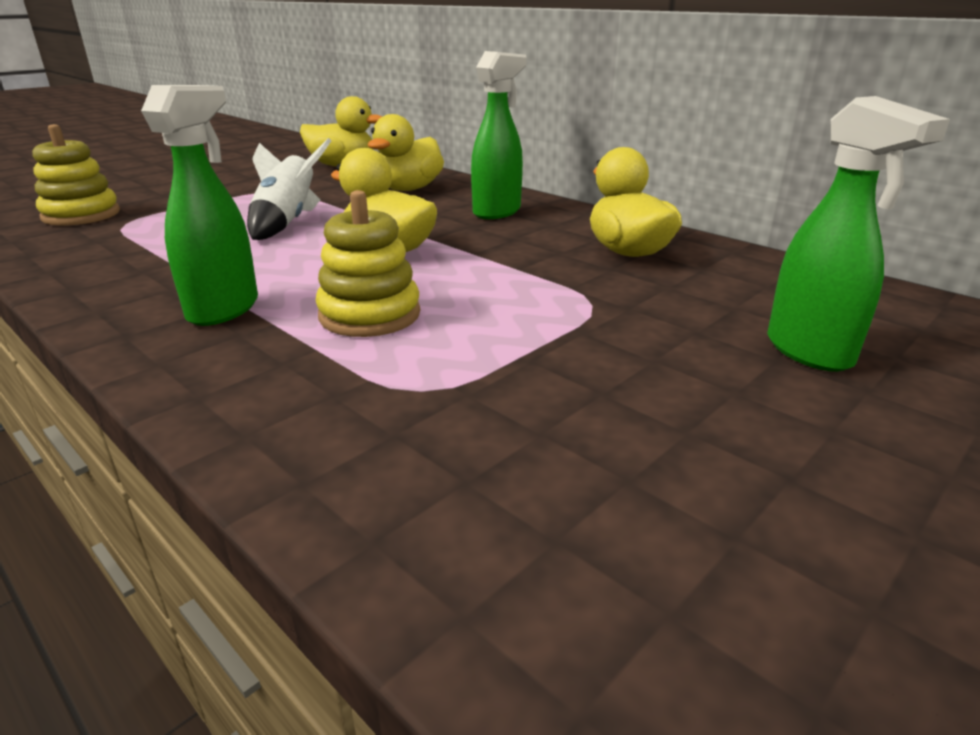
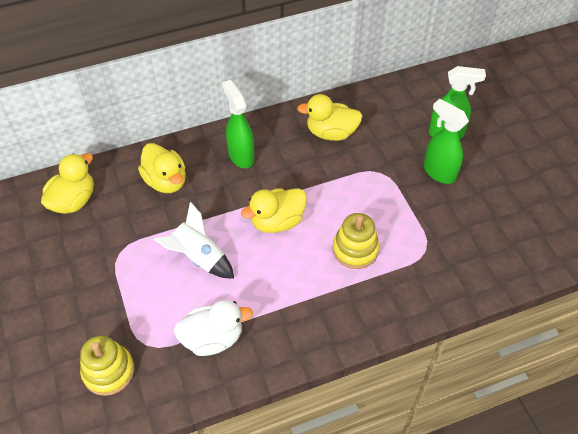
camera: 65 degrees left, 25 degrees up
(135, 252) = (213, 338): none -> white duck
(224, 309) = (322, 302): green spray bottle -> green spray bottle (438, 172)

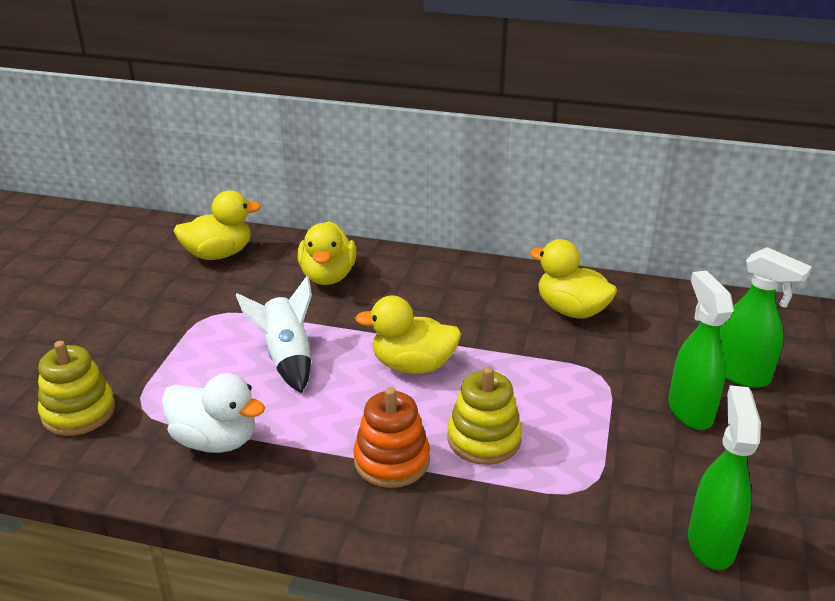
camera: 35 degrees right, 20 degrees down
(241, 156) = (435, 288): green spray bottle -> green spray bottle (711, 543)
(320, 292) = (391, 460): none -> orange stacking toy

